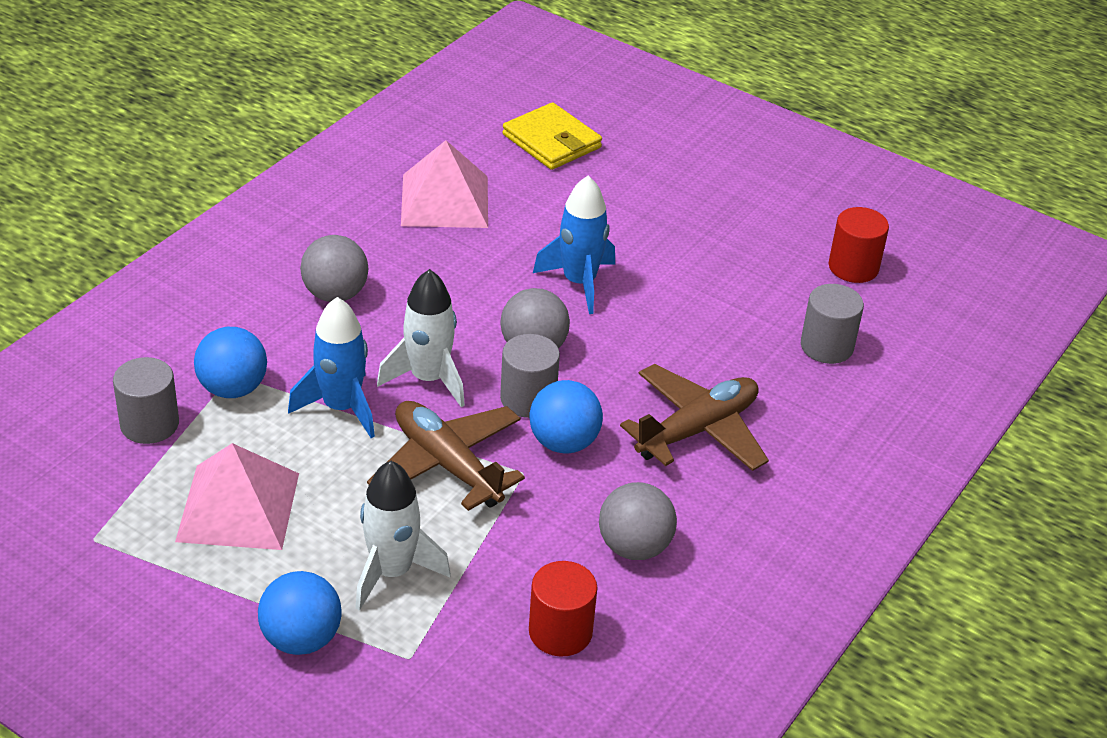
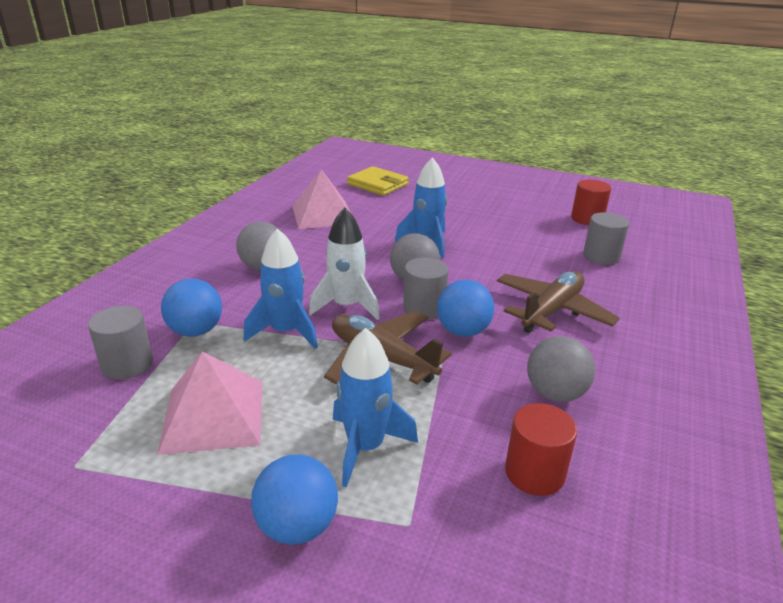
camera: 10 degrees left, 10 degrees down
(392, 572) = (365, 447): white rocket -> blue rocket

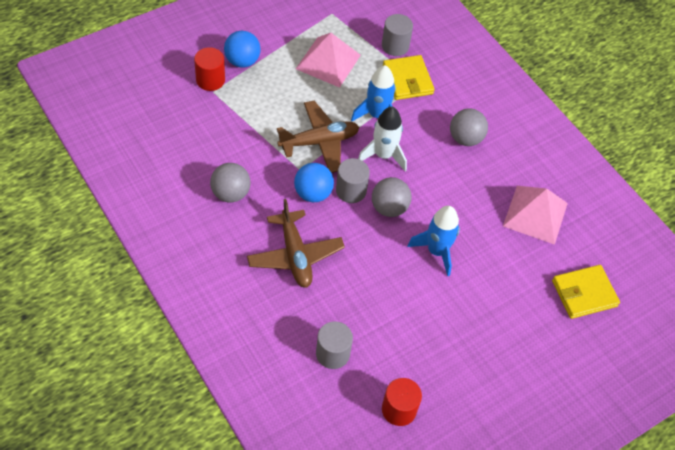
camera: 120 degrees right, 25 degrees up
(196, 331) = (407, 80): blue ball -> yellow wallet
(365, 447) = (263, 100): blue rocket -> none
(534, 473) = (197, 146): red cylinder -> red cylinder (210, 80)

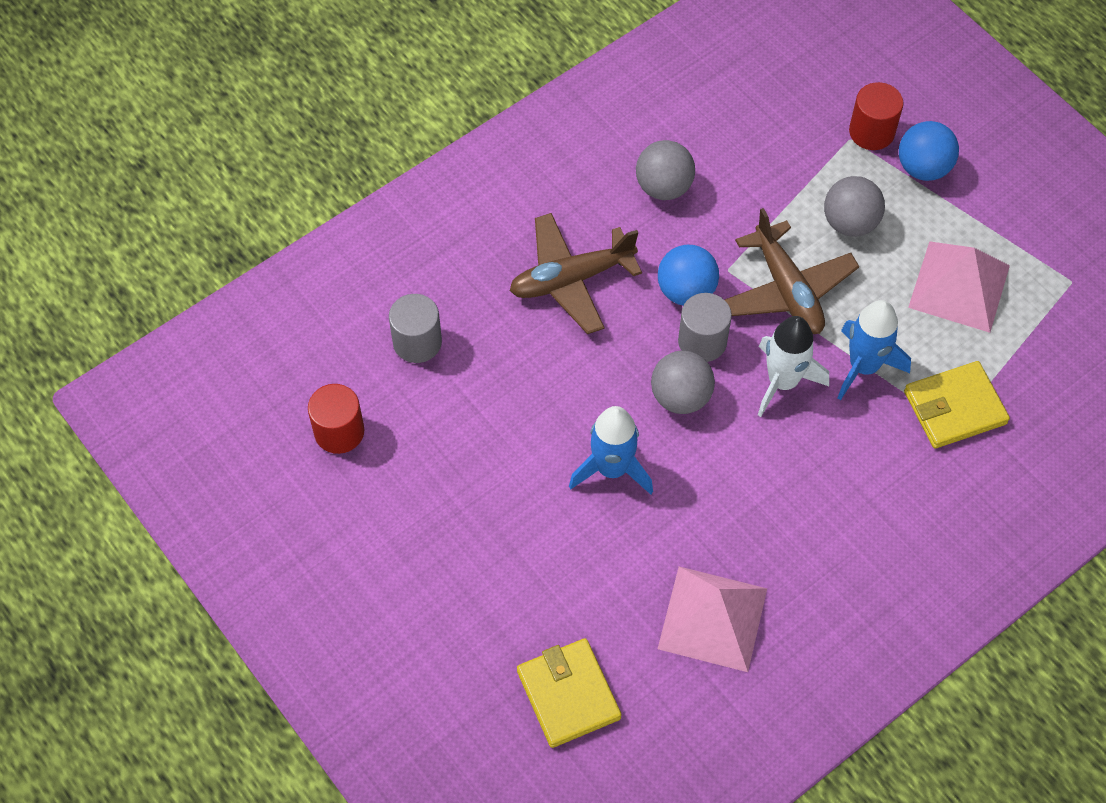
camera: 90 degrees right, 5 degrees up
(395, 46) = (1027, 383): grey cylinder -> none
(465, 138) = (848, 504): grey ball -> grey ball (850, 223)

